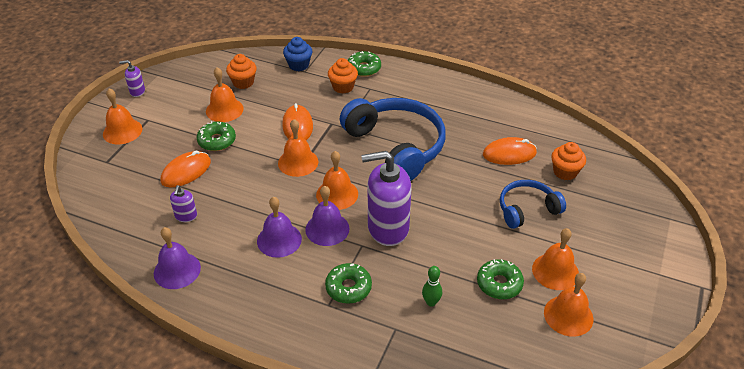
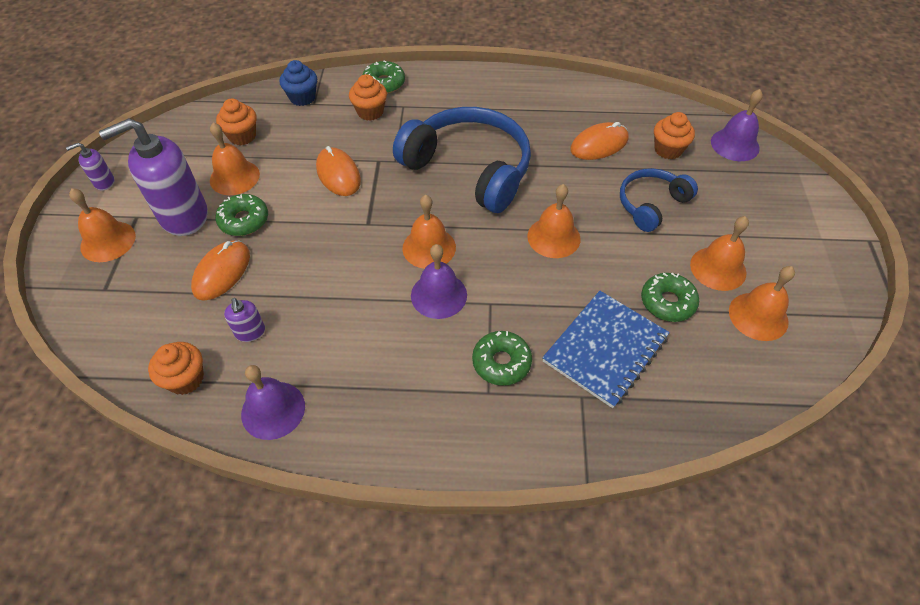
camera: 20 degrees left, 10 degrees up
(131, 233) = (186, 379): none -> orange cupcake
(279, 240) = (386, 327): purple bell -> purple bell (735, 144)
(298, 162) = (361, 220): orange bell -> orange bell (553, 237)
(387, 228) = (509, 272): purple soap dispenser -> purple soap dispenser (183, 216)
(431, 302) = (605, 349): green bowling pin -> blue notebook

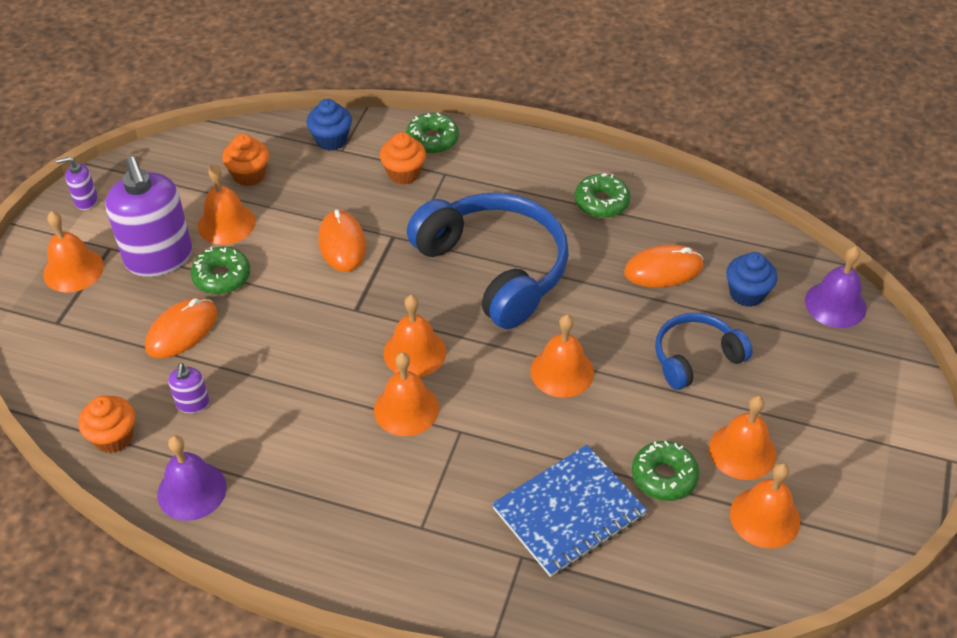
camera: 15 degrees right, 5 degrees down
(183, 216) = (159, 258): purple soap dispenser -> purple soap dispenser turned 105 degrees counterclockwise
(439, 295) = (406, 409): purple bell -> orange bell
(501, 362) = (448, 499): green donut -> green donut (601, 202)
(668, 150) = (746, 294): orange cupcake -> blue cupcake

